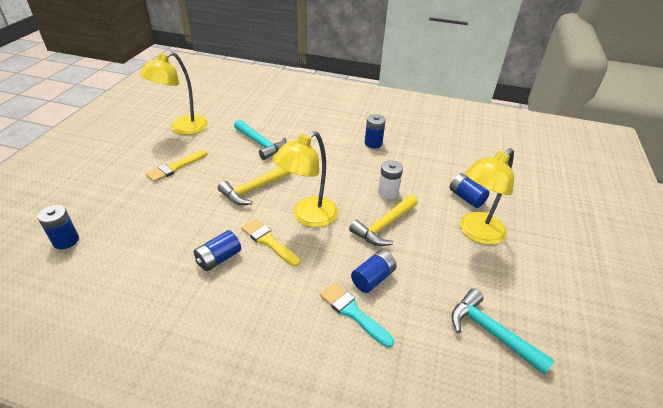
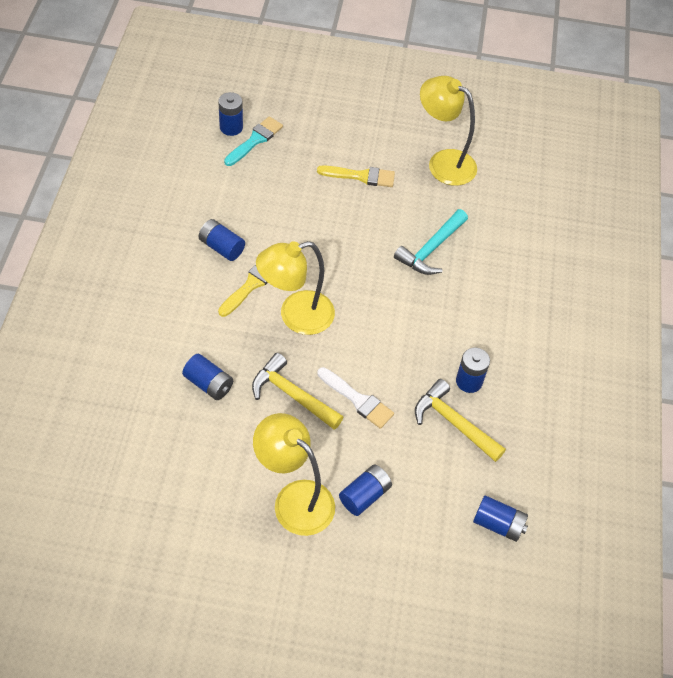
camera: 80 degrees right, 15 degrees up
(175, 167) = (360, 176): yellow brush -> yellow brush turned 150 degrees clockwise
(253, 189) = (335, 257): yellow hammer -> yellow hammer (453, 422)
(308, 217) = (296, 316): yellow lamp -> yellow lamp turned 60 degrees counterclockwise
(353, 312) = (163, 367): turquoise brush -> turquoise brush (255, 140)
(388, 192) = (357, 399): white battery -> white brush
(474, 147) = (498, 524): none -> blue battery
(490, 332) = (146, 492): turquoise hammer -> none

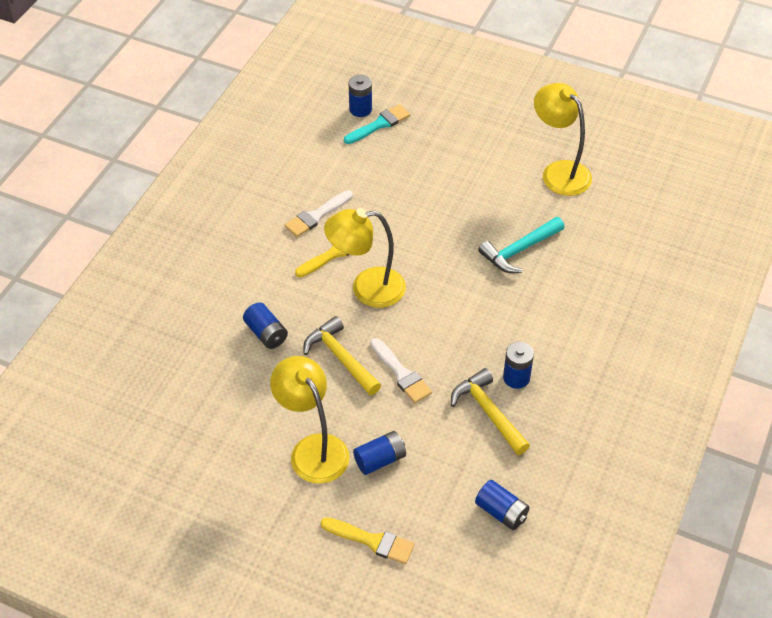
camera: 20 degrees right, 5 degrees down
(221, 247) = (317, 215): blue battery -> white brush
(360, 176) = (471, 172): yellow brush -> yellow brush (371, 541)

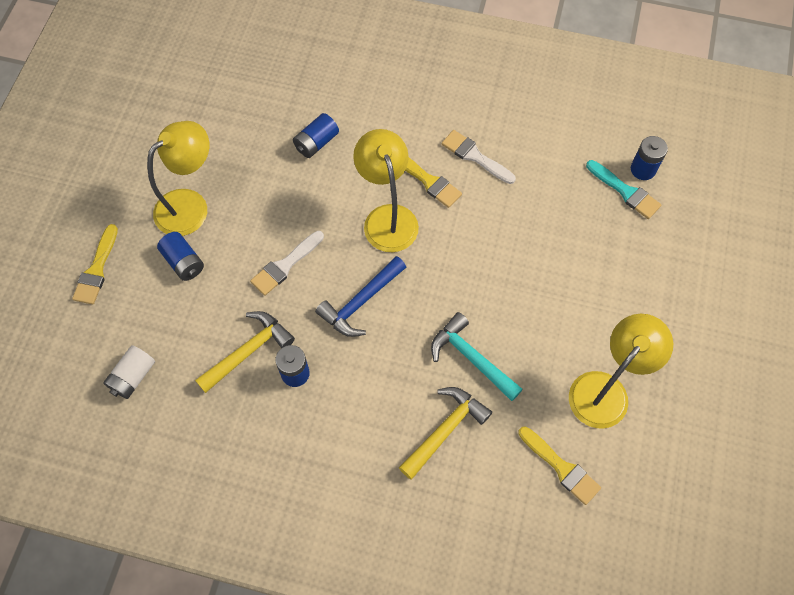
camera: 80 degrees right, 15 degrees up
(340, 357) = (297, 209): yellow hammer -> yellow hammer (445, 429)
(452, 320) = (360, 302): none -> blue hammer
(501, 512) = (133, 377): blue battery -> white battery
(621, 211) = (561, 467): none -> yellow brush

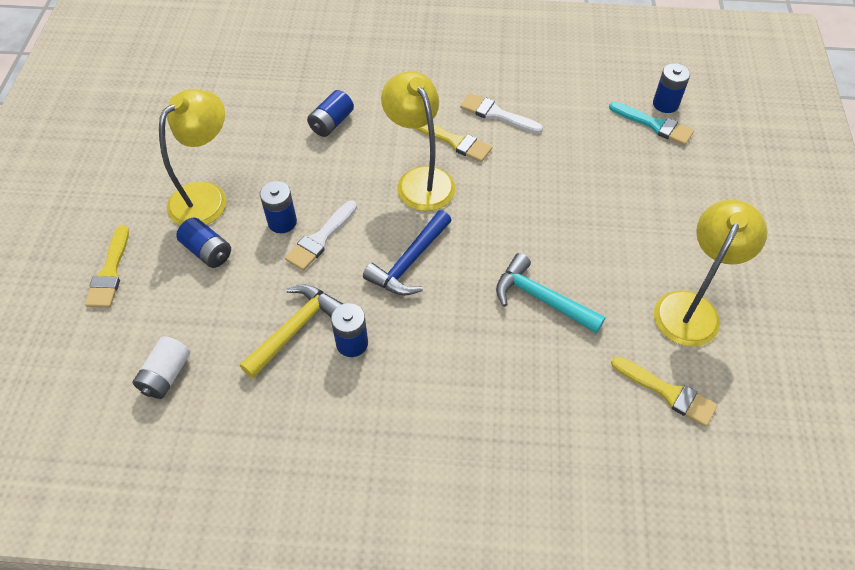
camera: 10 degrees left, 10 degrees down
(254, 242) = (282, 222): none -> blue battery
(445, 429) = (531, 374): yellow hammer -> none

